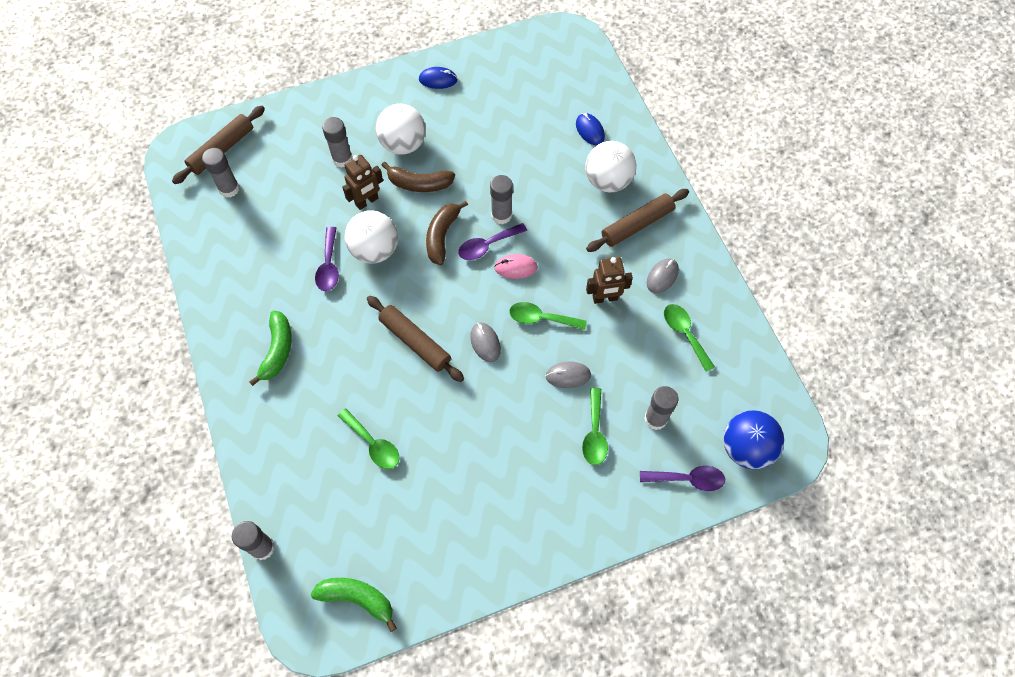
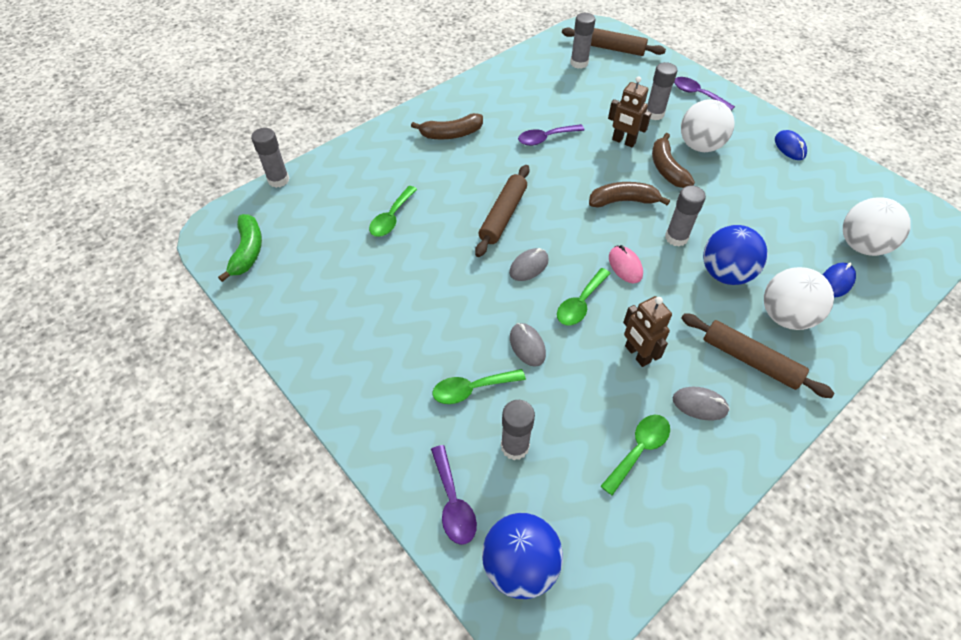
camera: 70 degrees right, 10 degrees down
(277, 350) = (451, 134): green banana -> brown banana
(375, 250) = (578, 161): white ball -> white ball (861, 245)
(487, 245) = (635, 236): purple spoon -> purple spoon (697, 94)
(541, 318) = (580, 303): green spoon -> green spoon turned 135 degrees counterclockwise
(553, 199) = (725, 273): none -> blue ball

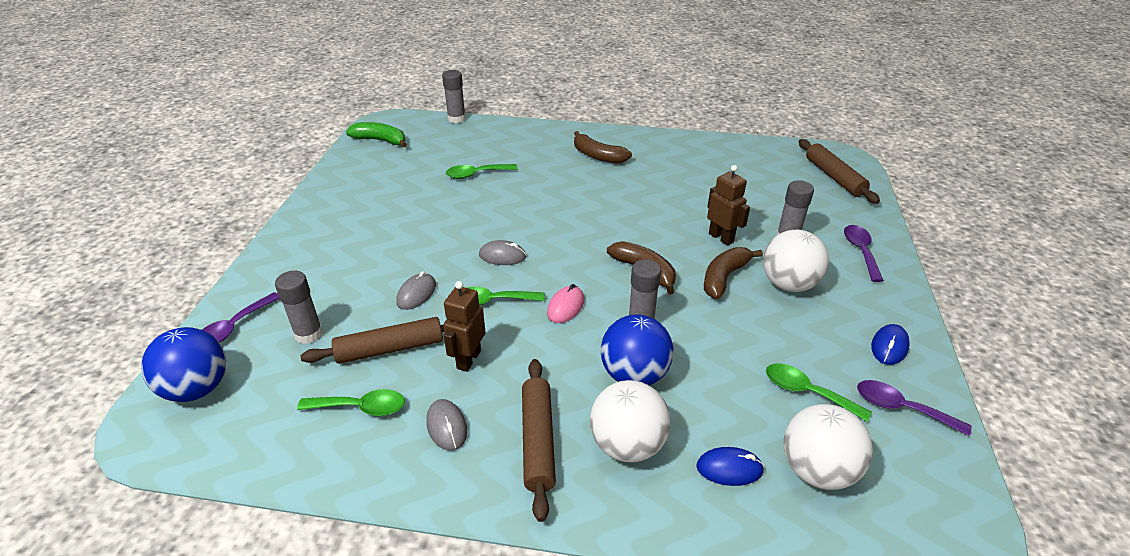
camera: 50 degrees right, 15 degrees down
(248, 251) = (380, 140): green banana -> green banana turned 120 degrees counterclockwise
(471, 389) = (347, 287): green spoon -> green spoon (806, 392)
(503, 215) = (542, 218): brown rolling pin -> brown rolling pin (390, 348)
(545, 138) = (660, 198): purple spoon -> purple spoon (901, 408)
(579, 63) = (783, 171): grey glue stick -> none
(623, 141) = (721, 238): brown robot -> brown robot turned 150 degrees clockwise

